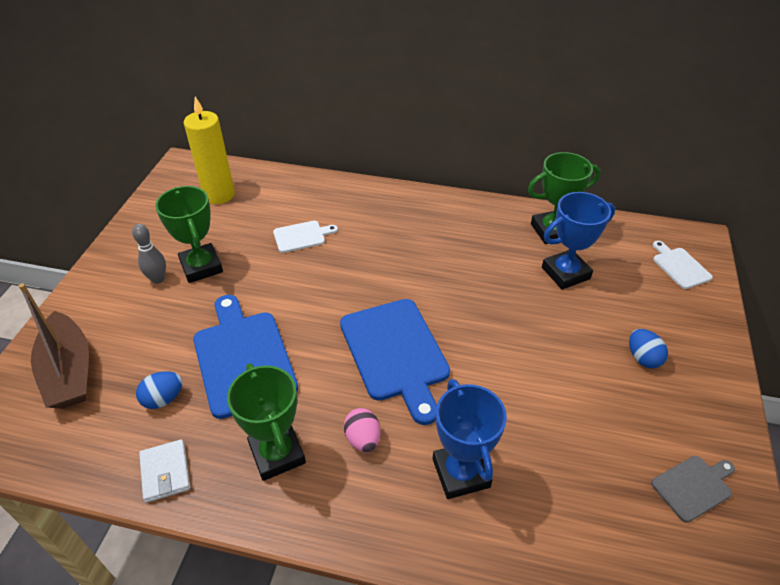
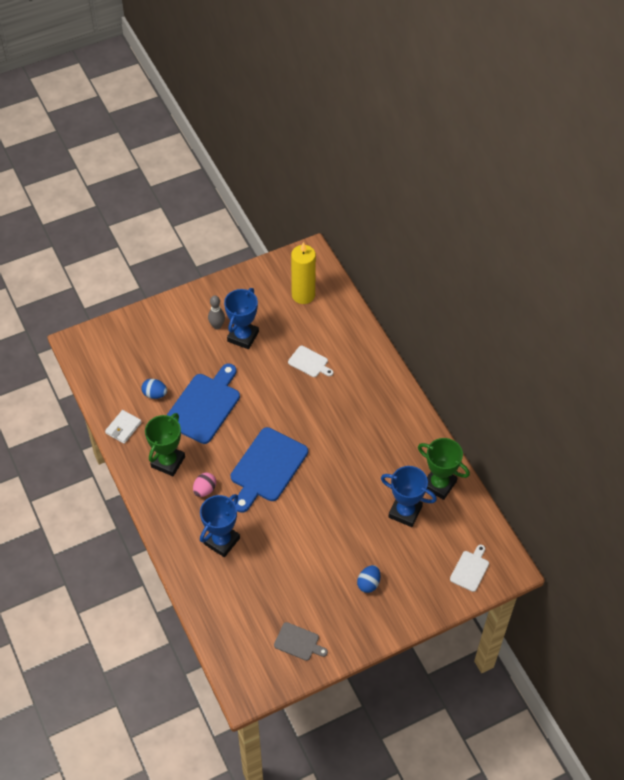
camera: 50 degrees right, 10 degrees up
(69, 371) = (135, 344): brown boat -> none
(201, 267) = (243, 336): green trophy -> blue trophy

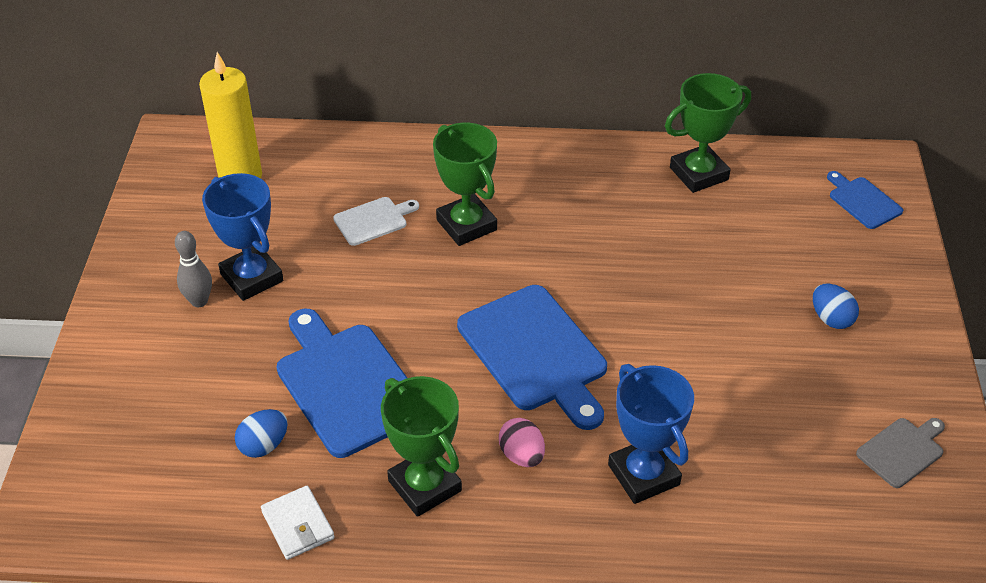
camera: 60 degrees left, 10 degrees down
(331, 401) = (466, 225): none -> green trophy
(405, 512) = (724, 227): blue trophy -> none
(470, 569) = (863, 201): white cutting board -> blue cutting board

